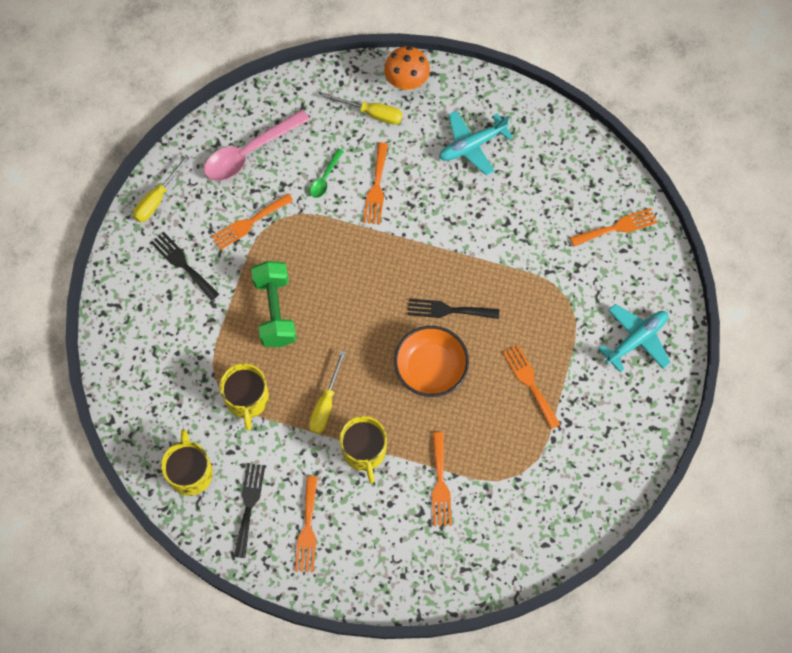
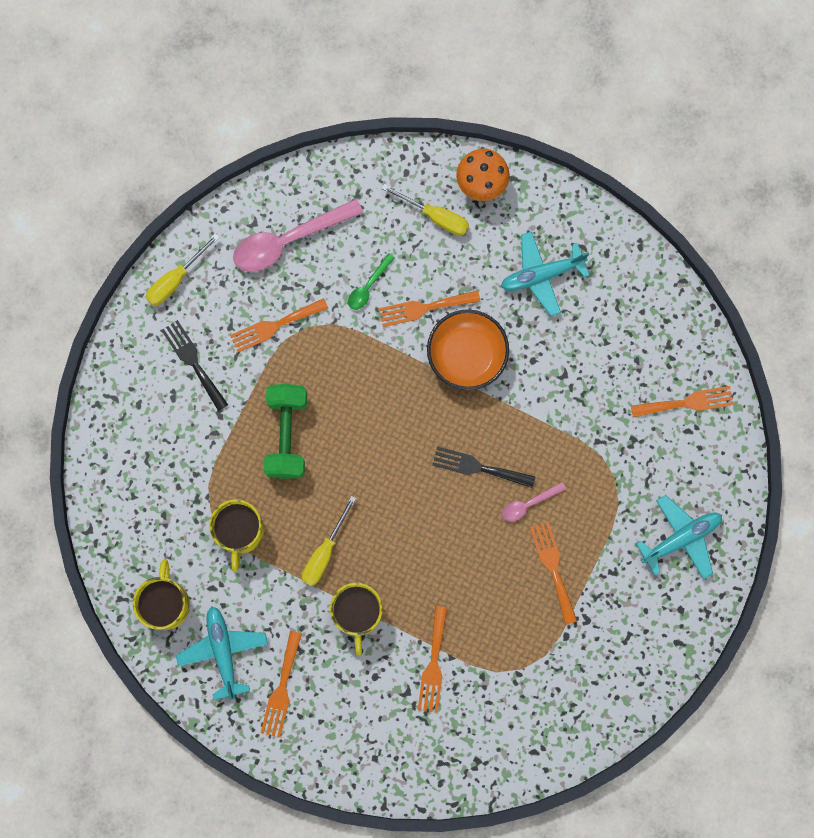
camera: 10 degrees right, 10 degrees up
(249, 505) = (223, 651): black fork -> turquoise plane
(376, 188) = (424, 308): orange fork -> orange fork turned 60 degrees clockwise
(430, 368) = (447, 532): orange bowl -> orange bowl (467, 355)
(498, 333) = (528, 504): none -> pink spoon

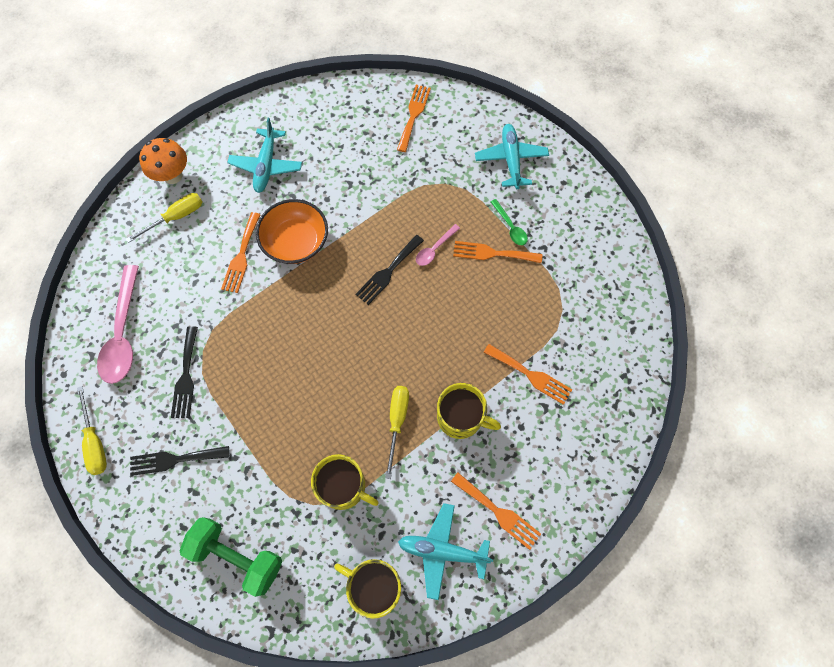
camera: 65 degrees left, 10 degrees down
(274, 326) = (186, 376): orange fork -> black fork
(287, 435) = (282, 408): green dumbbell -> green dumbbell (237, 556)
(324, 552) = (397, 421): yellow screwdriver -> yellow screwdriver turned 135 degrees counterclockwise
(368, 286) = (199, 289): green spoon -> green spoon (510, 227)
(528, 504) = (434, 249): pink spoon -> pink spoon turned 45 degrees clockwise

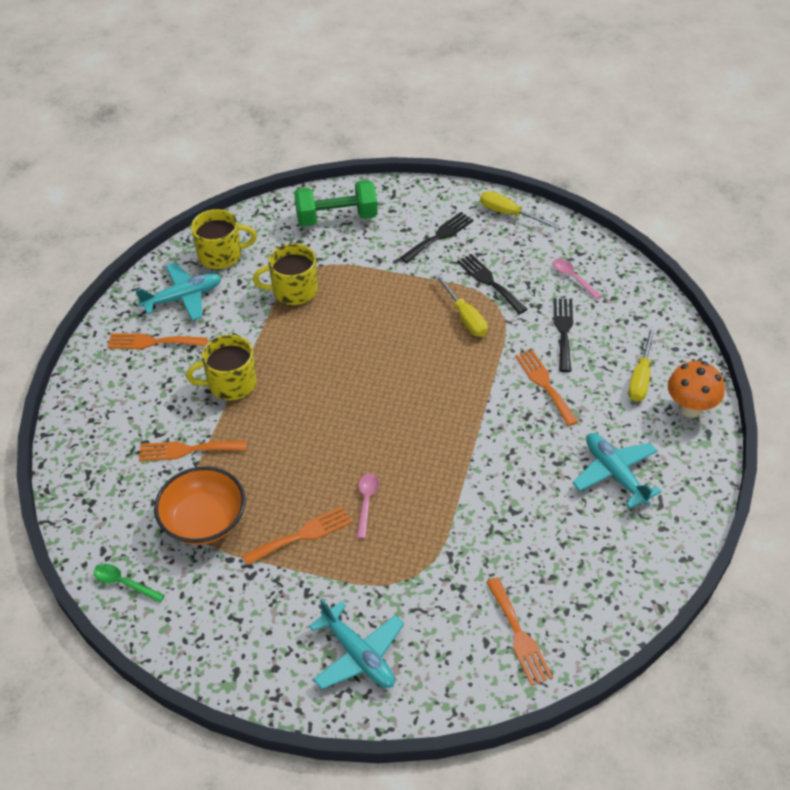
camera: 145 degrees right, 20 degrees down
(123, 333) = (573, 278): pink spoon -> pink spoon, size x0.49
(296, 242) = (508, 425): orange bowl -> orange bowl (204, 520)
(388, 272) = (395, 453): black fork -> black fork (563, 331)
(397, 421) = (285, 350): yellow screwdriver -> yellow screwdriver (465, 317)
(510, 227) = (303, 574): green spoon -> green spoon (124, 583)

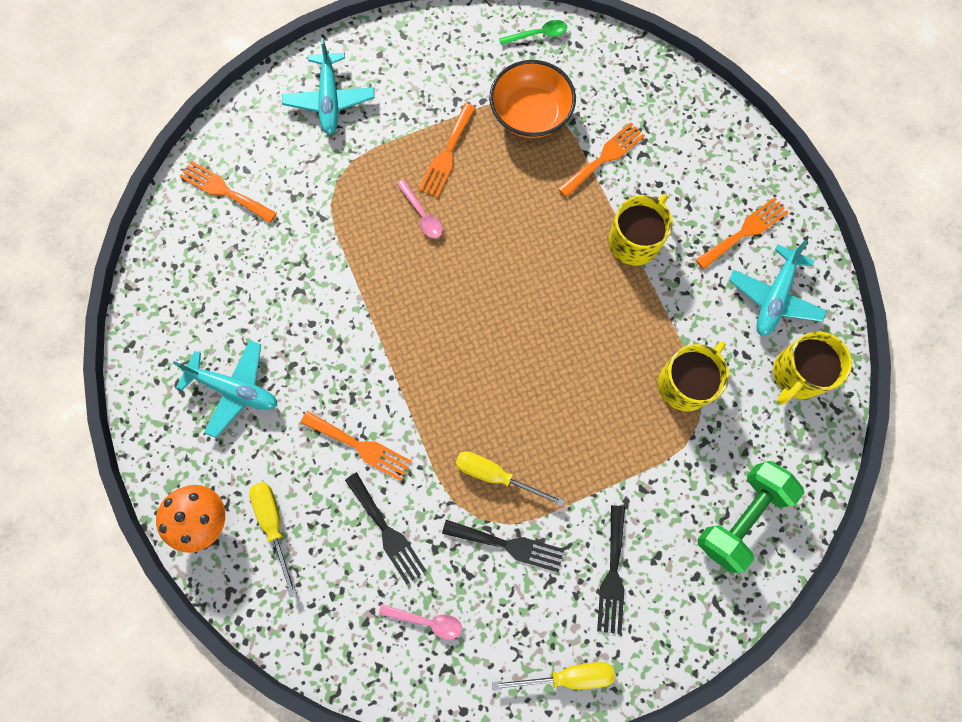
camera: 140 degrees right, 25 degrees up
(358, 655) = (330, 100): turquoise plane -> turquoise plane turned 105 degrees counterclockwise

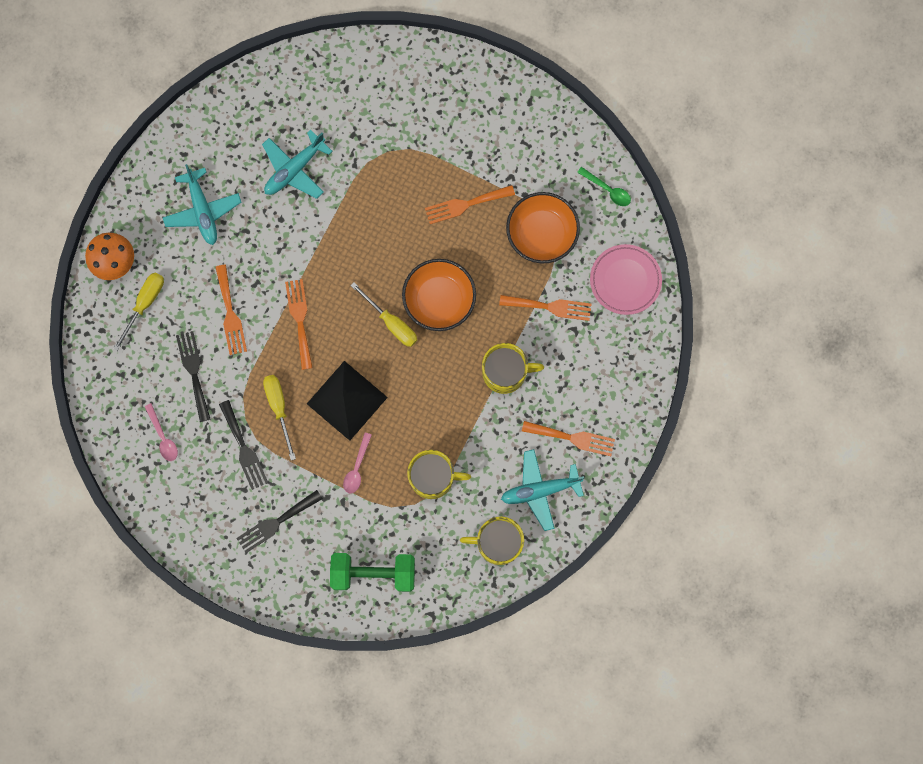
camera: 50 degrees right, 5 degrees up
(224, 191) = (321, 89): orange fork -> orange fork (300, 319)
(330, 100) = (440, 97): turquoise plane -> turquoise plane (294, 169)
(387, 532) = (194, 372): black fork -> black fork turned 150 degrees clockwise
(422, 215) = (409, 224): pink spoon -> pink spoon (357, 467)
(516, 244) = (439, 300): none -> orange bowl
(543, 404) = (346, 400): none -> black pyramid
(567, 676) = (197, 540): yellow screwdriver -> yellow screwdriver (391, 323)
(632, 81) = (625, 280): none -> pink plate

